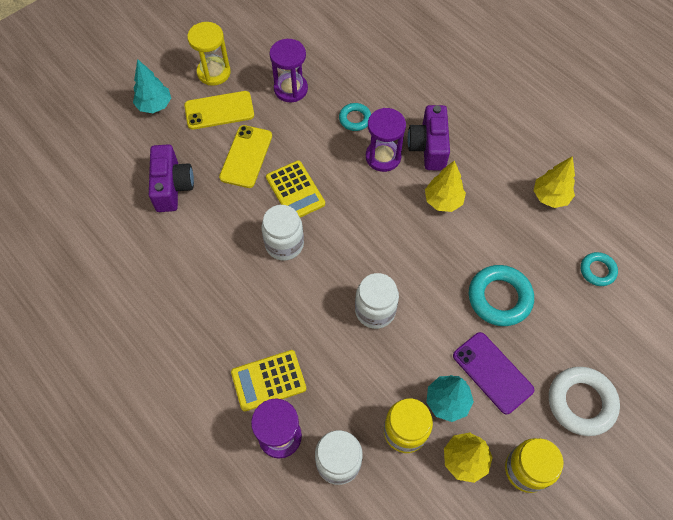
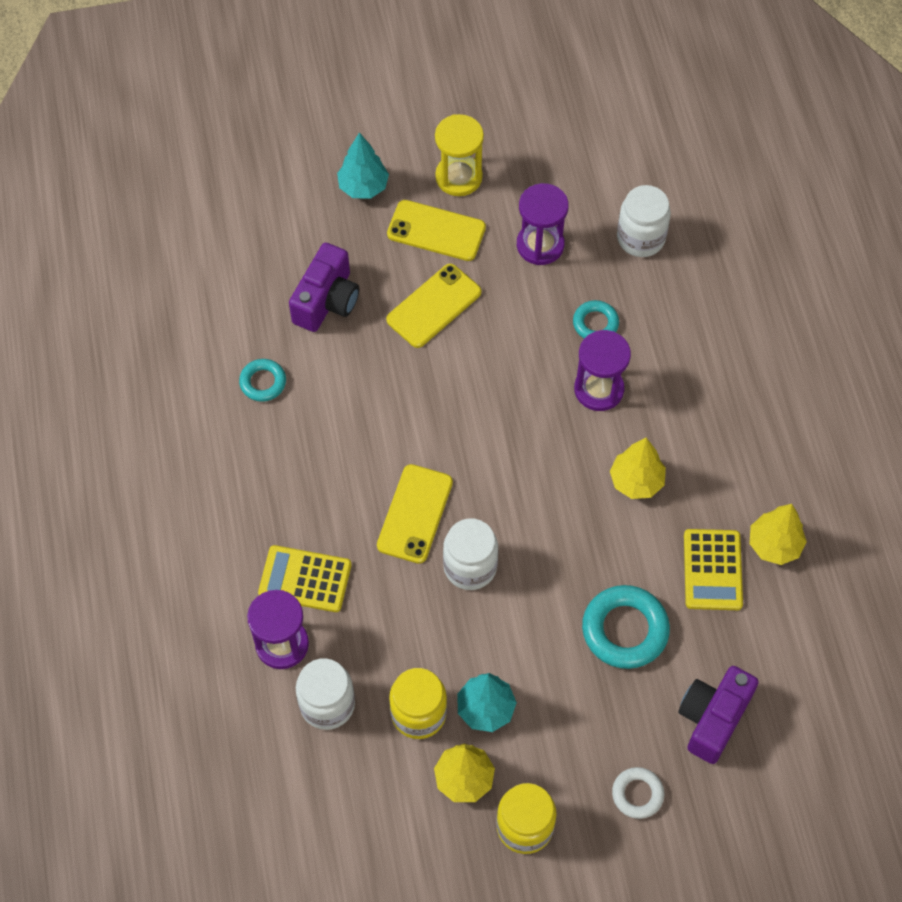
camera: 30 degrees right, 0 degrees up
(284, 244) = (414, 436): white jar -> white jar (640, 238)
(295, 191) = (466, 378): yellow calculator -> yellow calculator (712, 570)
(316, 295) = (415, 514): none -> yellow phone
(428, 147) = (664, 405): purple camera -> purple camera (712, 718)
(492, 372) = (558, 707): purple phone -> none
(581, 402) = (637, 794): white ring -> white ring, size x0.57
(597, 270) = (767, 662): turquoise ring -> turquoise ring (263, 382)

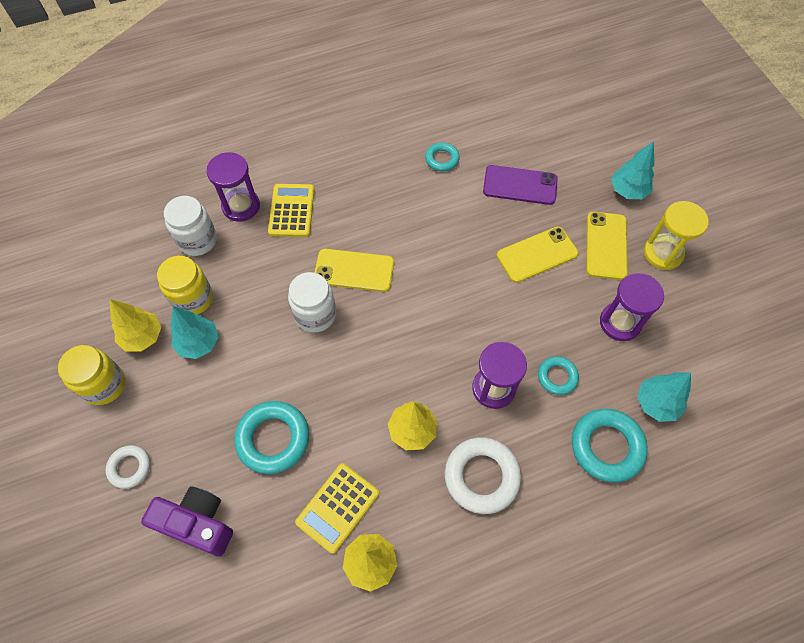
camera: 80 degrees right, 0 degrees up
(327, 301) = (520, 185): purple camera -> purple phone
(434, 306) = (537, 254): yellow phone -> yellow phone turned 60 degrees counterclockwise
(640, 238) = (656, 403): white jar -> turquoise tree
(681, 297) = (606, 447): none -> turquoise ring
(697, 422) = (481, 476): none -> white ring
(712, 570) = (337, 507): yellow calculator -> yellow calculator turned 45 degrees counterclockwise

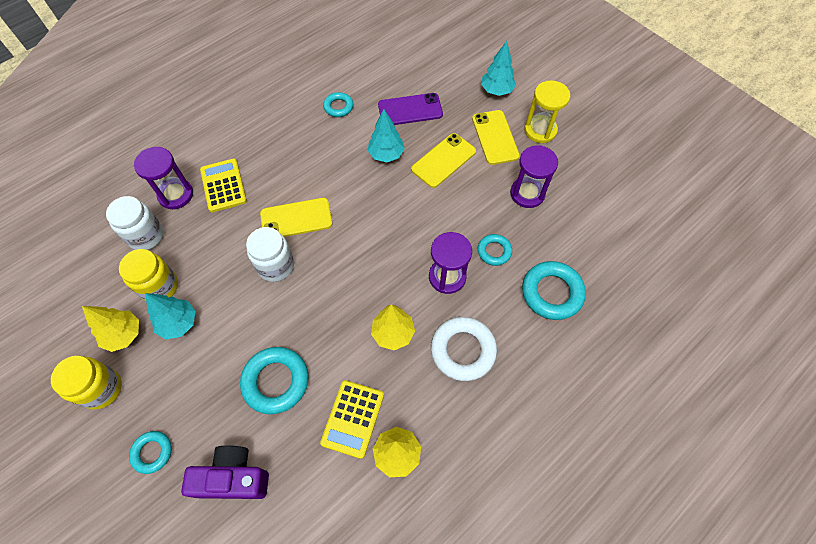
camera: 20 degrees left, 0 degrees up
(130, 467) = (152, 452): white ring -> turquoise ring
(656, 403) = (577, 247): turquoise tree -> turquoise tree (386, 154)

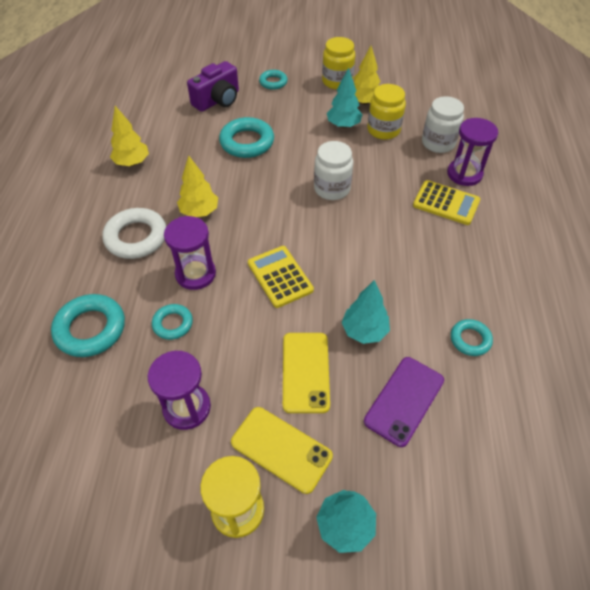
camera: 135 degrees right, 10 degrees down
(296, 219) = (361, 224): yellow phone -> none
(352, 418) = (178, 158): yellow calculator -> yellow calculator (280, 276)

